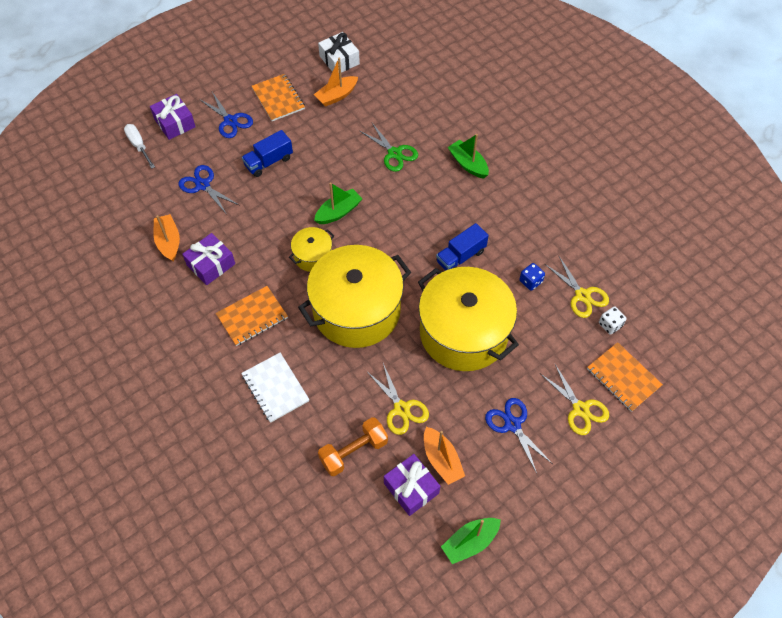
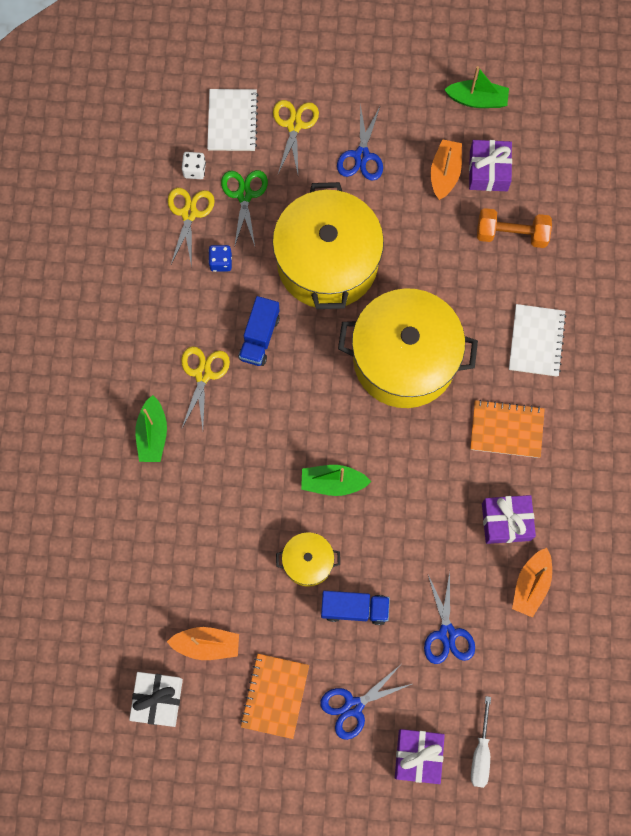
camera: 140 degrees left, 15 degrees up
(230, 121) = (353, 706): blue scissors -> blue scissors turned 120 degrees counterclockwise
(313, 256) = (399, 451): yellow pot -> yellow pot (308, 562)
(394, 153) = (214, 510): green scissors -> green scissors (244, 195)
(401, 409) = (441, 239): yellow scissors -> yellow scissors (203, 374)
(460, 256) = (259, 337): blue truck -> blue truck turned 105 degrees clockwise
(623, 377) = (232, 121): orange notebook -> white notebook

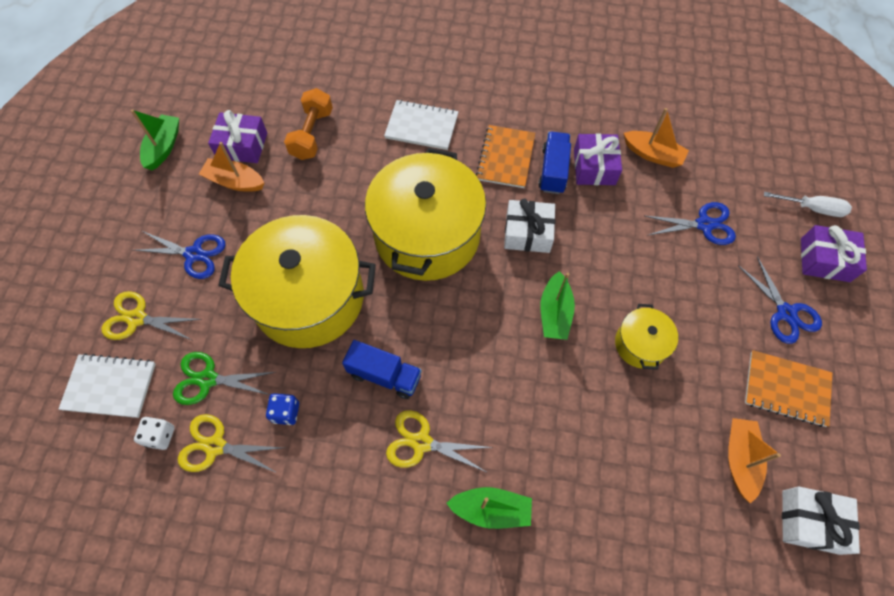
camera: 85 degrees left, 10 degrees down
(354, 608) = (686, 303): blue truck -> blue truck (553, 171)
(417, 455) = (527, 233): none -> white gift

